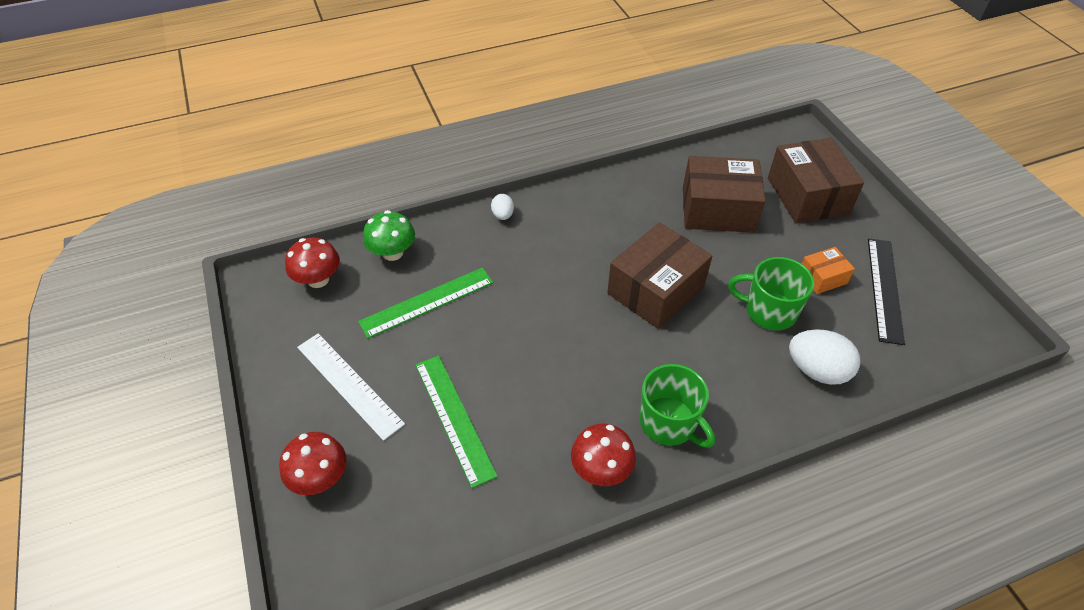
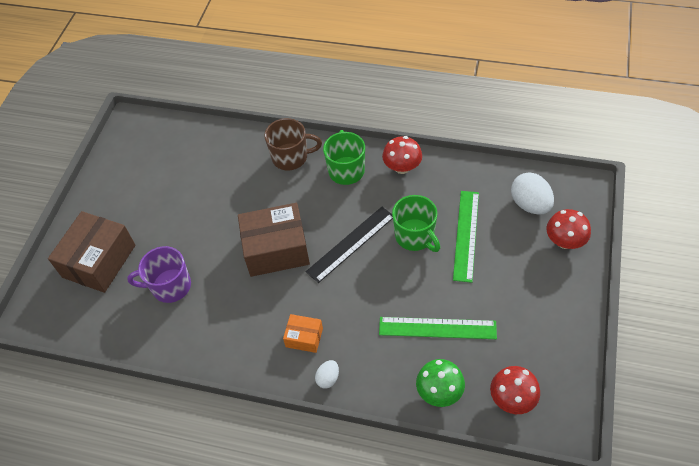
camera: 140 degrees left, 5 degrees up
(349, 385) = (523, 292): white ruler -> none
(718, 210) = (170, 286): brown box -> purple mug
(753, 401) = (291, 157): none -> brown mug
(769, 311) = (225, 198): green mug -> green mug (415, 236)
(817, 370) = (240, 154): white egg -> white egg (530, 204)
(822, 278) = (169, 200): orange box -> orange box (304, 337)
(885, 289) = (145, 174): black ruler -> black ruler (350, 243)

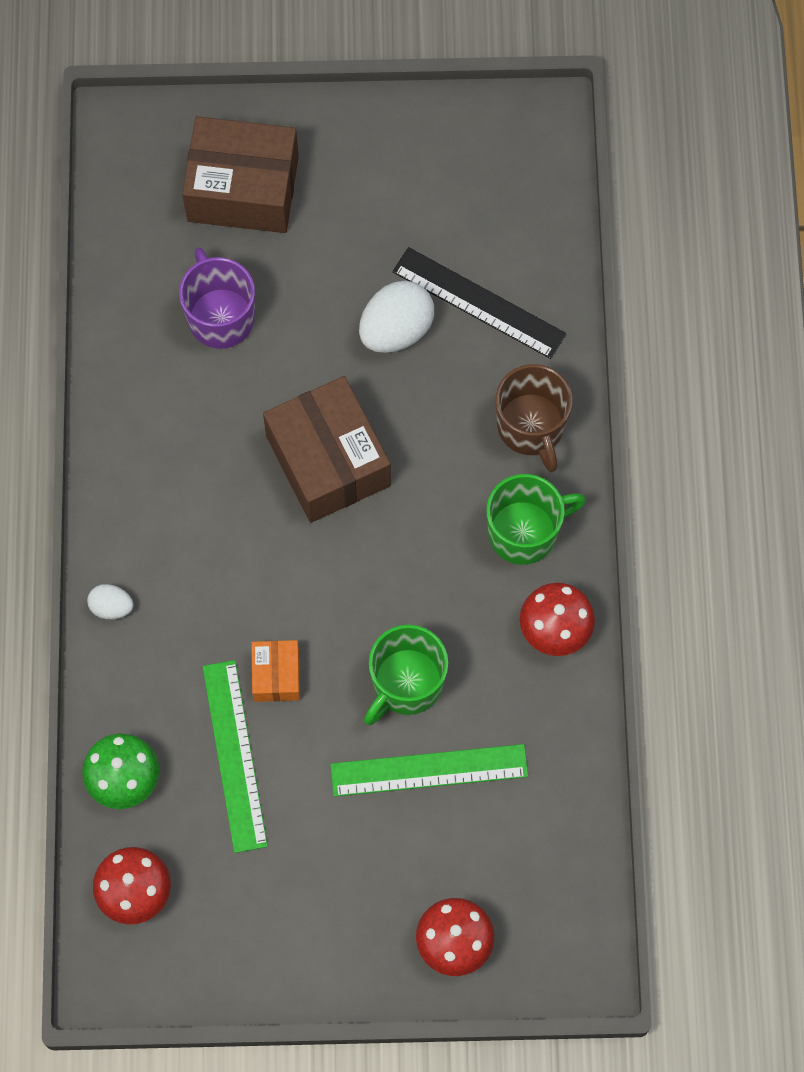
camera: 70 degrees right, 15 degrees up
(304, 337) = (173, 552): orange box -> orange box (276, 675)
(350, 243) = (367, 579): black ruler -> black ruler (479, 302)
(530, 204) = (522, 872): white egg -> white egg (396, 330)

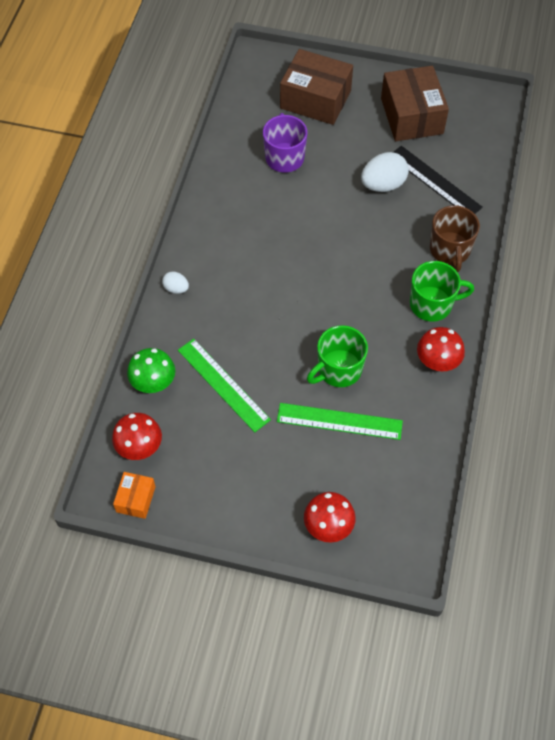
camera: 15 degrees right, 10 degrees down
(234, 755) = (223, 384): green ruler -> green ruler turned 45 degrees counterclockwise
(276, 675) = (261, 347): orange box -> orange box (136, 499)
(328, 461) = (325, 241): brown box -> brown box (411, 116)

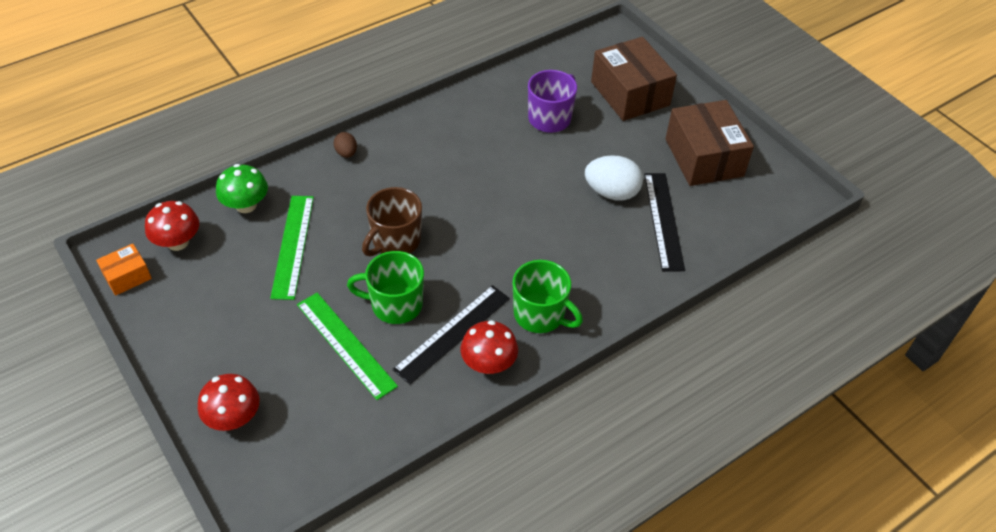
camera: 40 degrees right, 10 degrees down
(176, 288) = (346, 153): white egg -> brown egg
(395, 359) = (453, 333): none -> black ruler
(411, 116) = (704, 157): brown box -> brown box turned 45 degrees counterclockwise
(450, 250) = (610, 284): brown mug -> brown mug (395, 241)

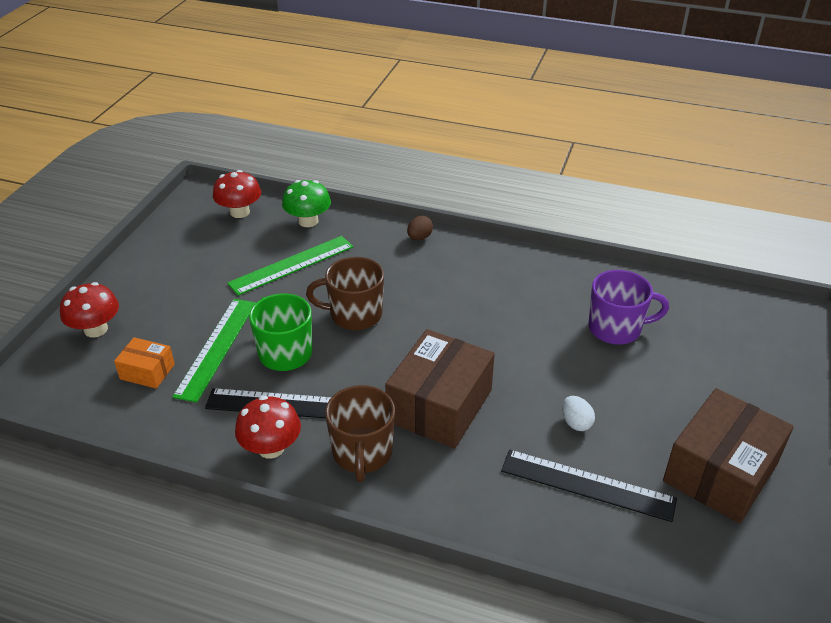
camera: 55 degrees right, 10 degrees down
(127, 276) = (186, 209): orange box -> orange box (147, 371)
(540, 315) = (362, 453): green mug -> brown mug
(611, 192) = (576, 423): white egg -> white egg, size x0.53
(630, 93) = (728, 365): brown box -> brown box (440, 406)
(664, 220) = (587, 485): black ruler -> black ruler turned 60 degrees clockwise

